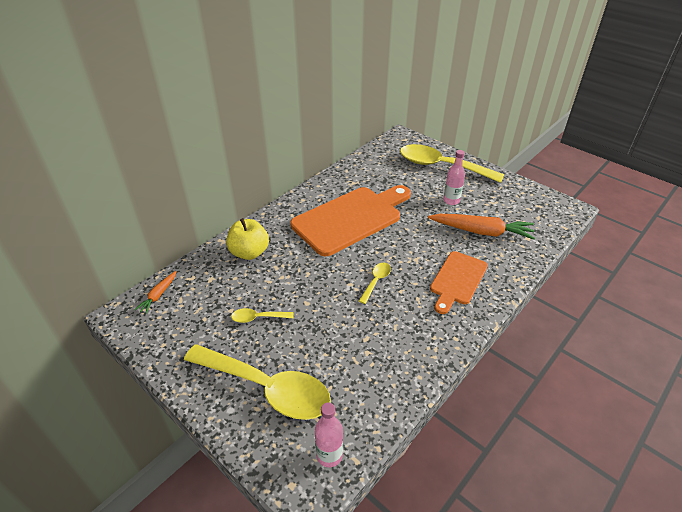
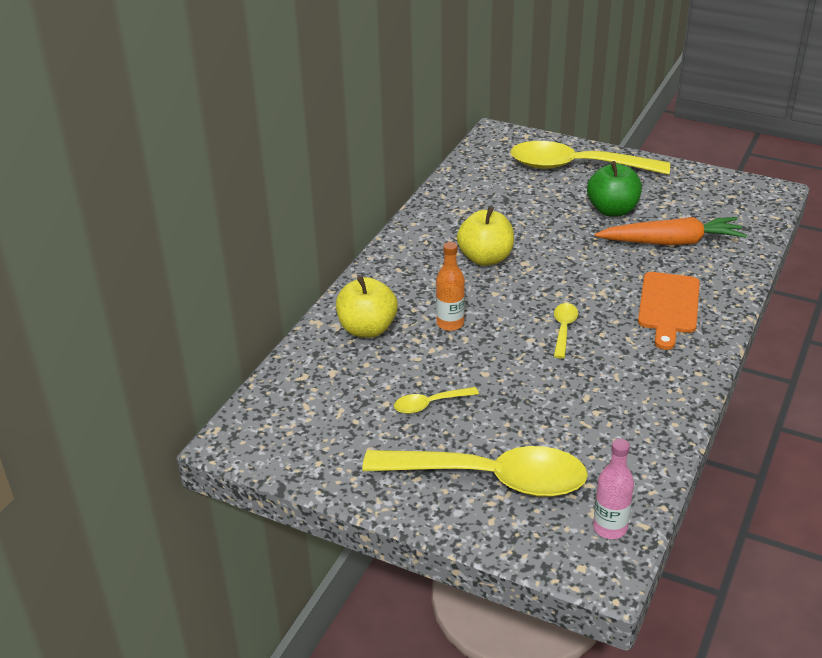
camera: 15 degrees left, 5 degrees down
(158, 295) = (270, 407): orange carrot -> none
(303, 260) = (450, 323): none -> orange bottle
(350, 218) = (485, 258): orange cutting board -> yellow apple
(451, 201) = (612, 210): pink bottle -> green apple

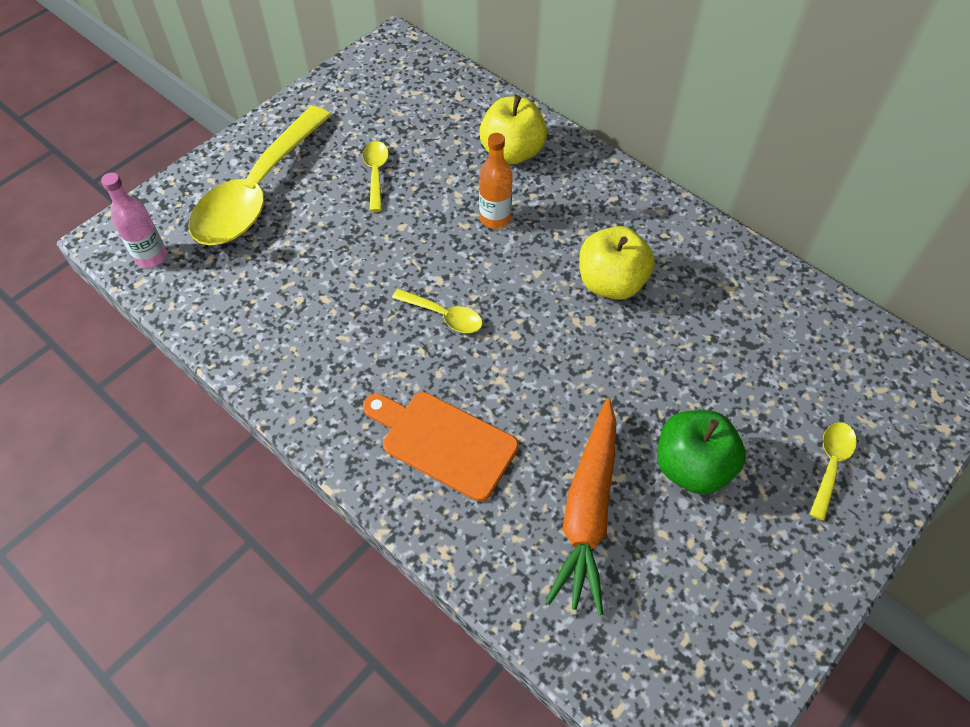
camera: 105 degrees right, 20 degrees up
(576, 167) = (830, 464): yellow spoon -> yellow spoon, size x0.43

